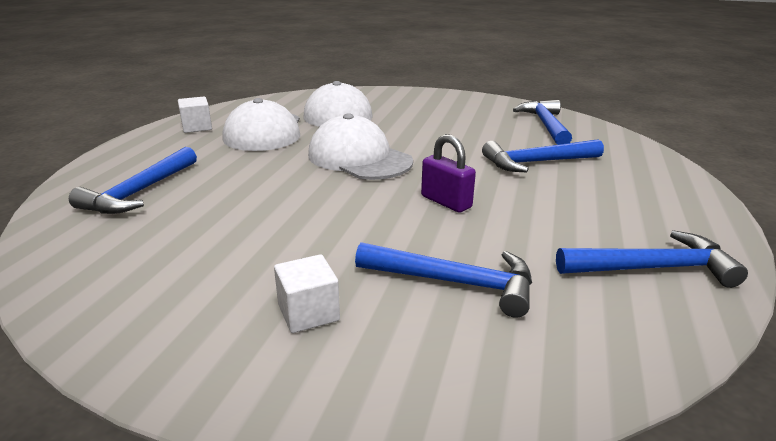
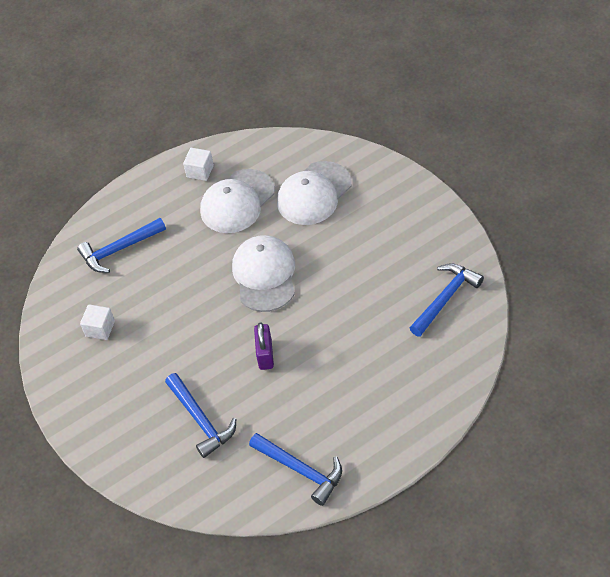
camera: 45 degrees right, 25 degrees up
(308, 313) = (126, 400): white cube -> white cube (100, 329)
(536, 162) = (370, 345): blue hammer -> none

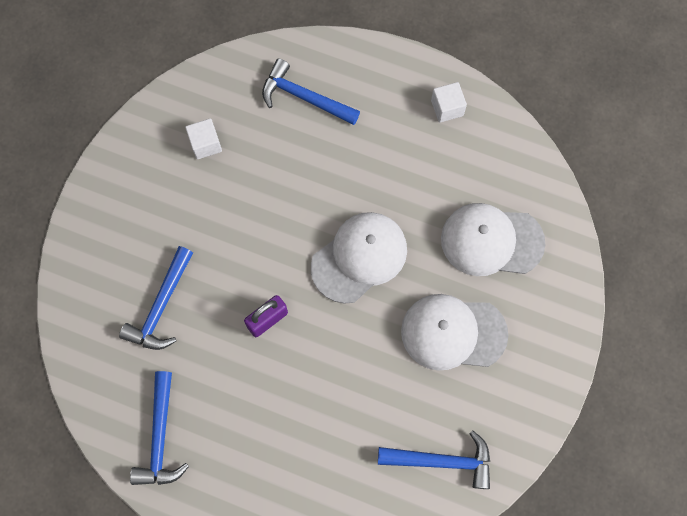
camera: 50 degrees right, 20 degrees up
(237, 201) = (432, 170): white cap -> white cap (453, 332)

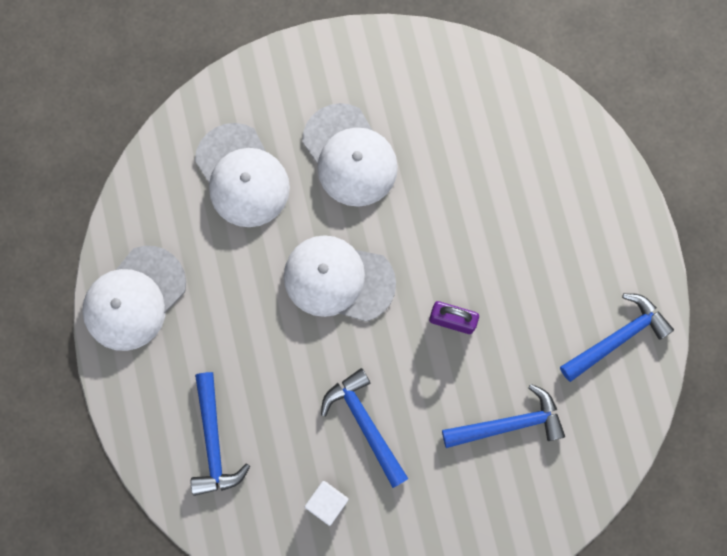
camera: 125 degrees left, 5 degrees up
(442, 461) = (464, 96): blue hammer -> blue hammer (365, 423)
(447, 108) = (134, 298): white cube -> white cap

